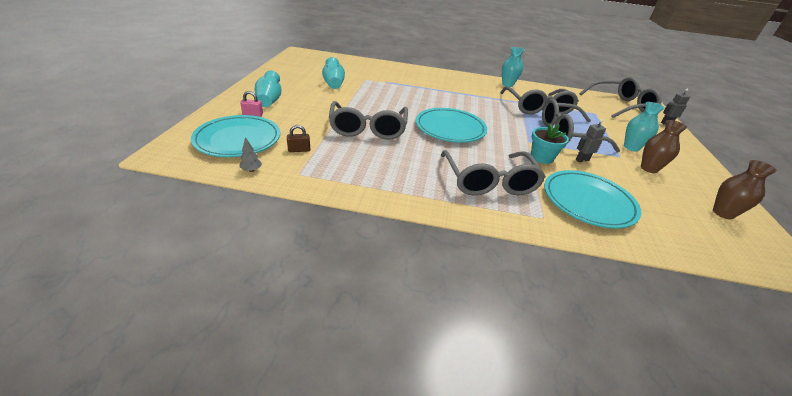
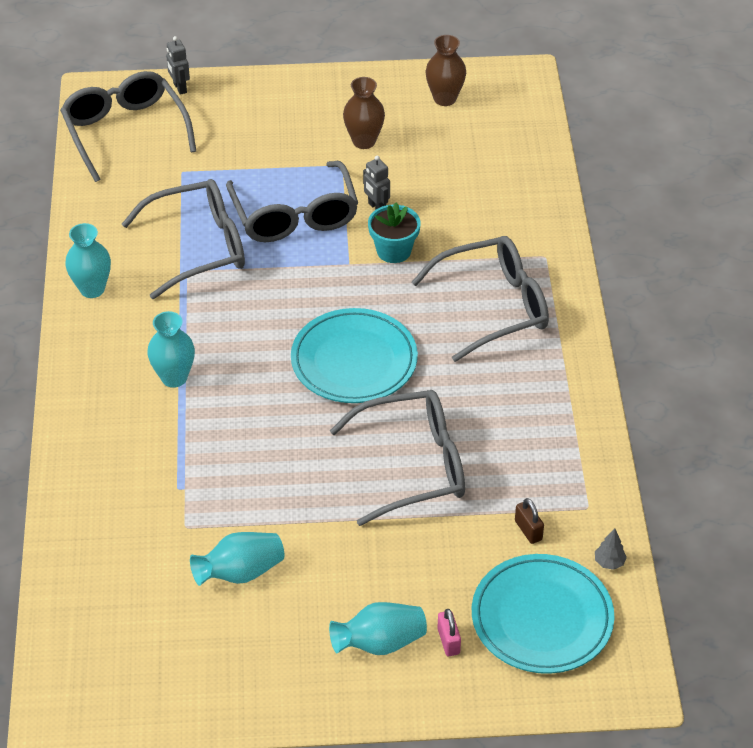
camera: 100 degrees left, 10 degrees up
(588, 202) = (487, 213): turquoise plate -> none
(631, 147) = (303, 148): turquoise vase -> turquoise vase (174, 377)

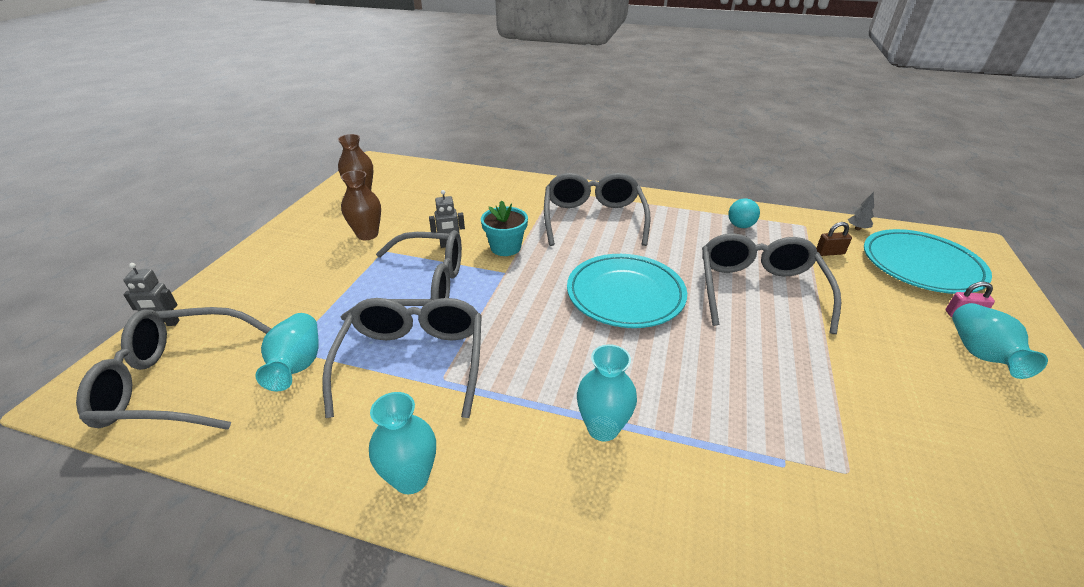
camera: 70 degrees left, 10 degrees down
(240, 572) = (913, 436): turquoise vase -> turquoise vase (297, 365)
(551, 443) = (740, 226): none -> turquoise ball

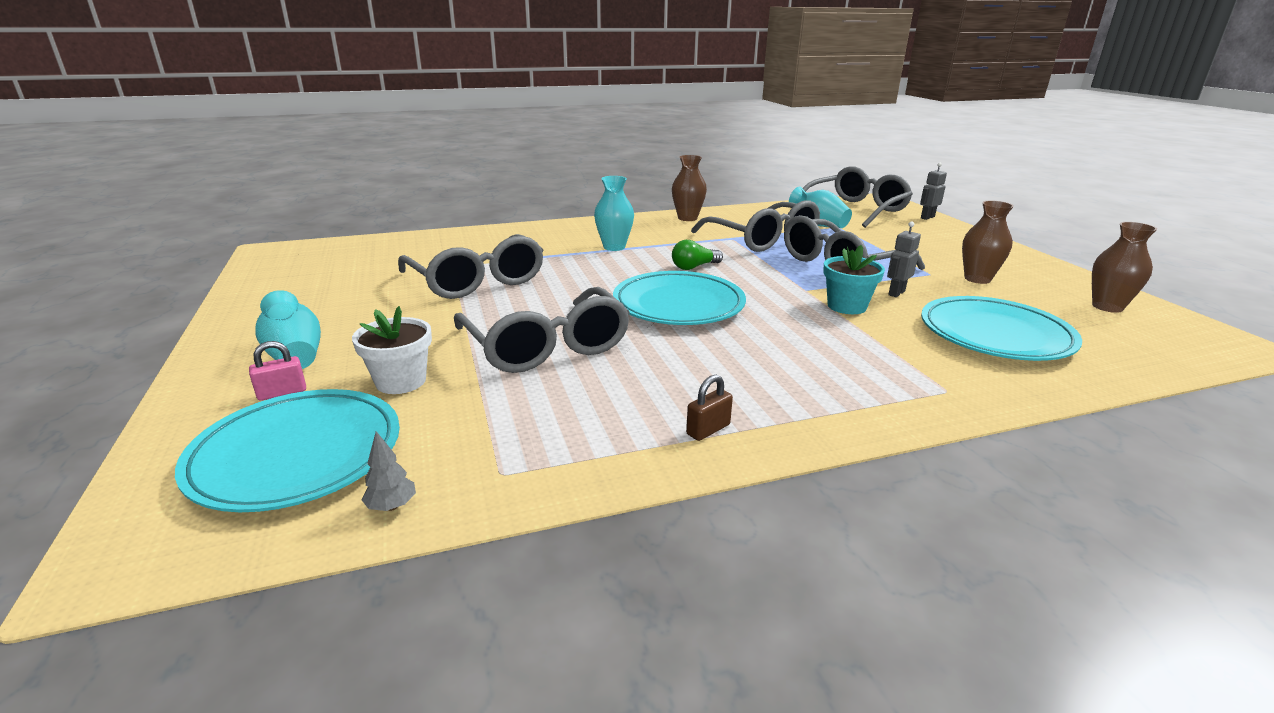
camera: 145 degrees right, 10 degrees down
(411, 478) = (687, 218): turquoise vase -> brown vase
(466, 202) = (995, 335): none -> turquoise plate
(554, 340) = (694, 267): none -> green light bulb
(593, 218) = (823, 366): grey glasses -> grey glasses (477, 281)
(740, 226) = (614, 430): turquoise ball -> none
(829, 252) = (455, 428): brown padlock -> brown padlock (708, 429)
(873, 296) = (401, 381): none -> white flower pot

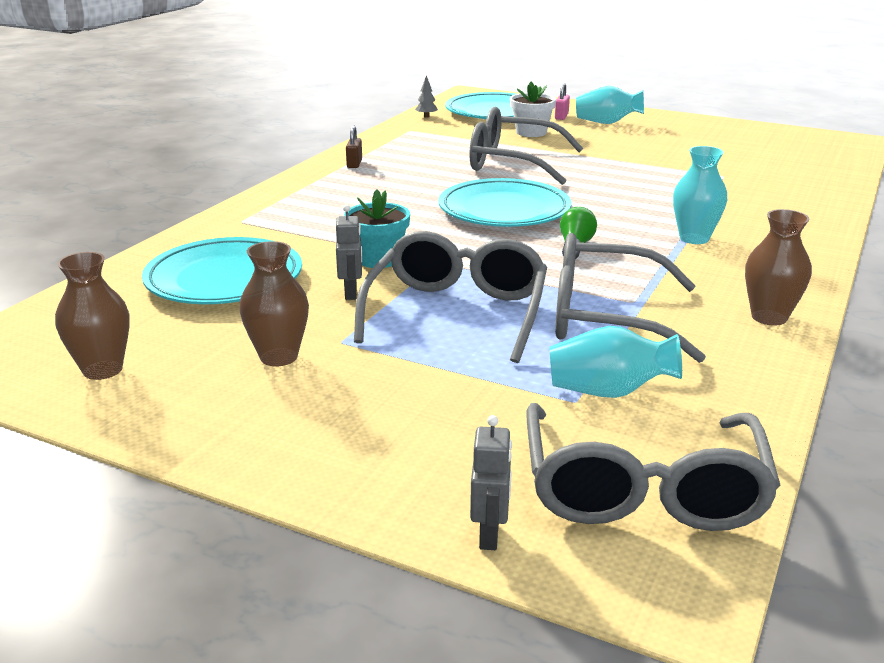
camera: 135 degrees right, 0 degrees up
(477, 281) = (670, 174): grey glasses -> none

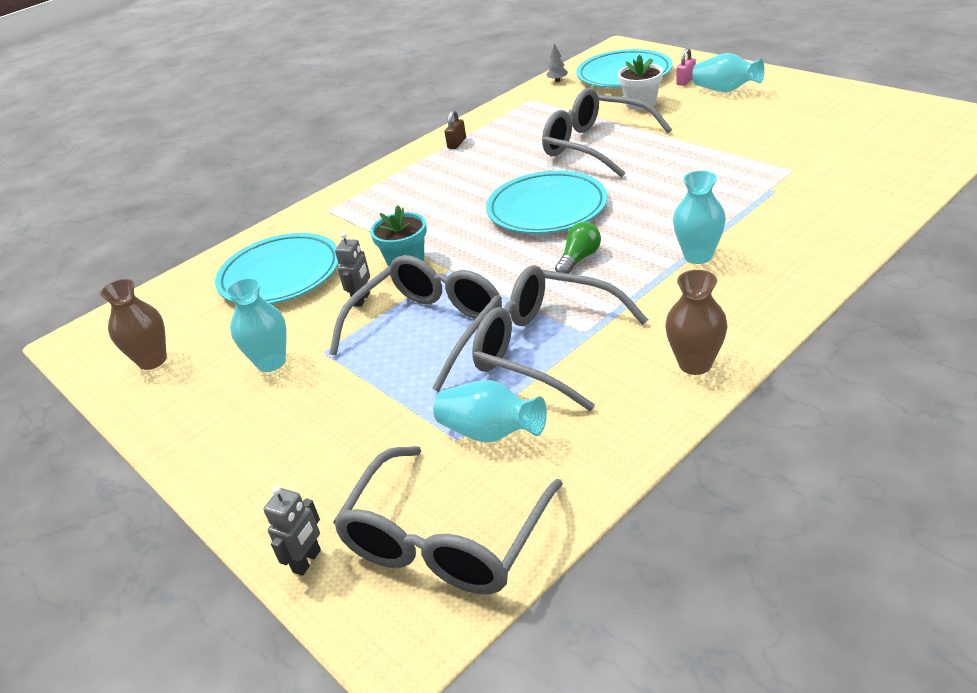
camera: 25 degrees right, 10 degrees up
(279, 357) = (271, 362): brown vase -> turquoise vase

